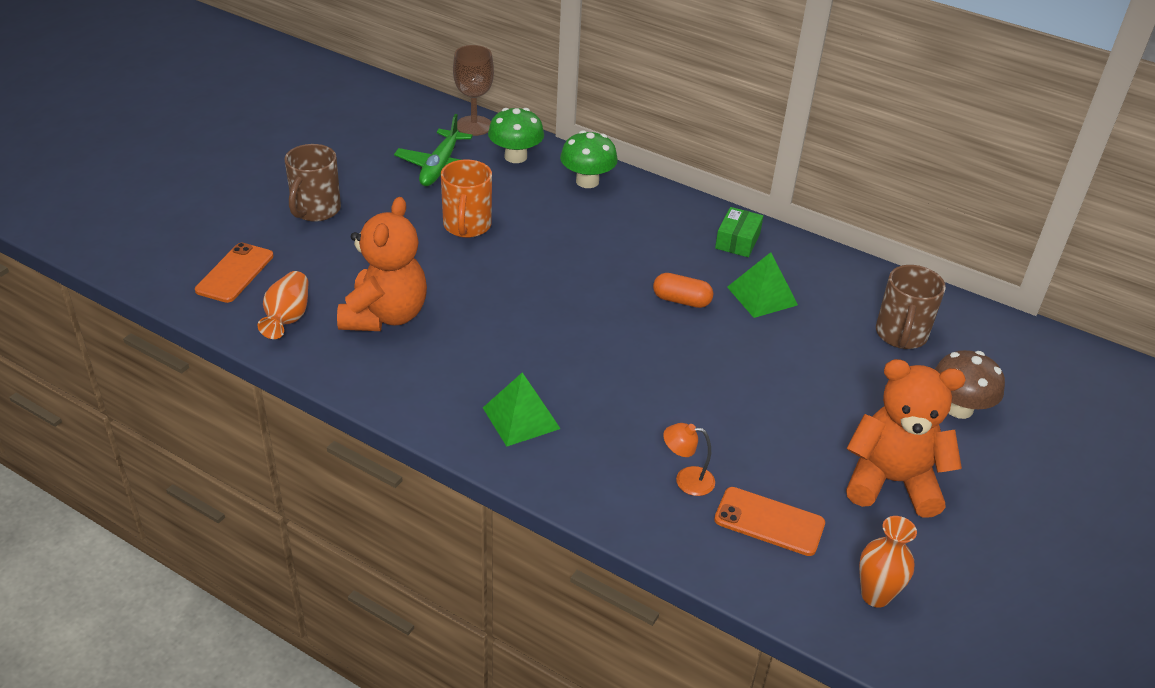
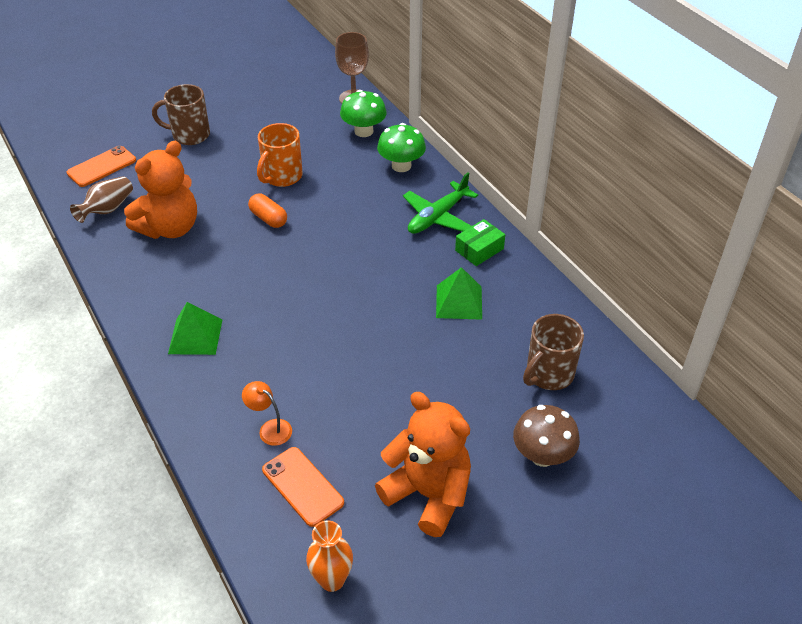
camera: 30 degrees right, 5 degrees up
(287, 317) = (107, 209): orange vase -> brown vase
(315, 210) = (189, 135): brown mug -> brown mug turned 45 degrees clockwise
(440, 167) = (301, 125): green plane -> green plane (437, 217)
(681, 300) = (390, 285): orange capsule -> orange capsule (268, 218)

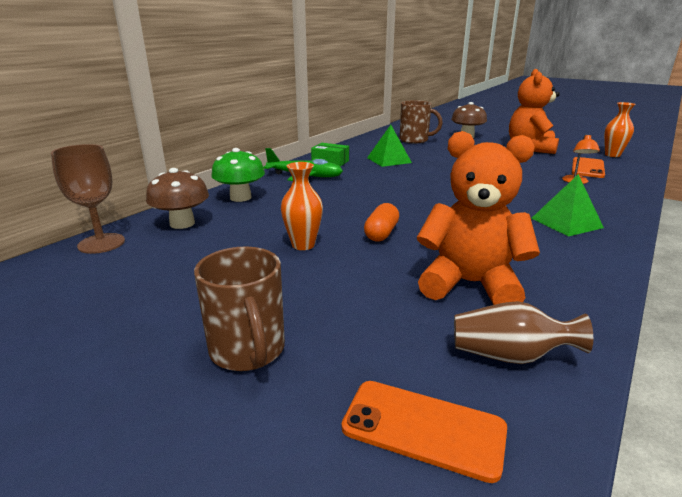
camera: 115 degrees left, 20 degrees down
(282, 177) = (303, 245): orange mug -> orange vase
(364, 131) = (182, 223): green mushroom -> brown mushroom

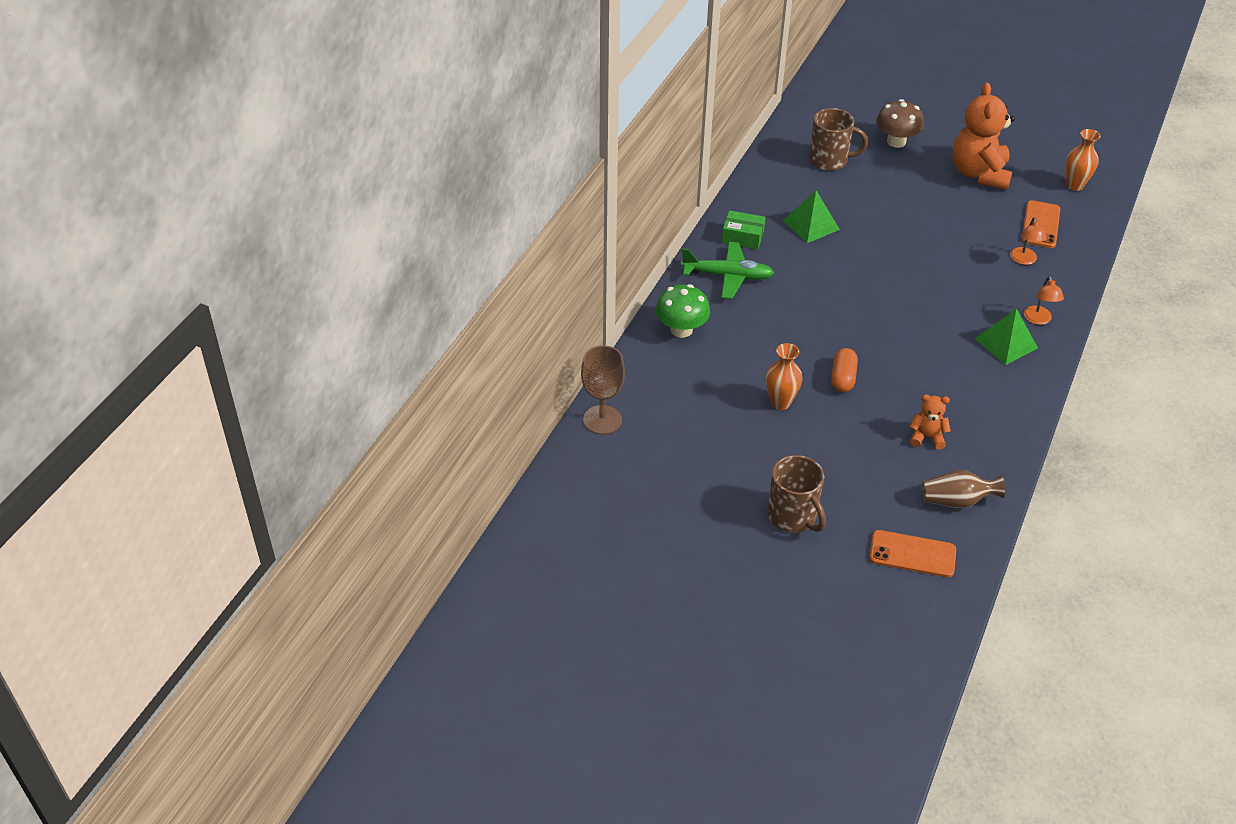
camera: 10 degrees left, 20 degrees up
(182, 223) = (653, 382): brown mushroom -> none
(470, 284) = (926, 437): orange teddy bear -> orange teddy bear, size x0.48
(599, 211) = (1038, 320): none -> orange lamp

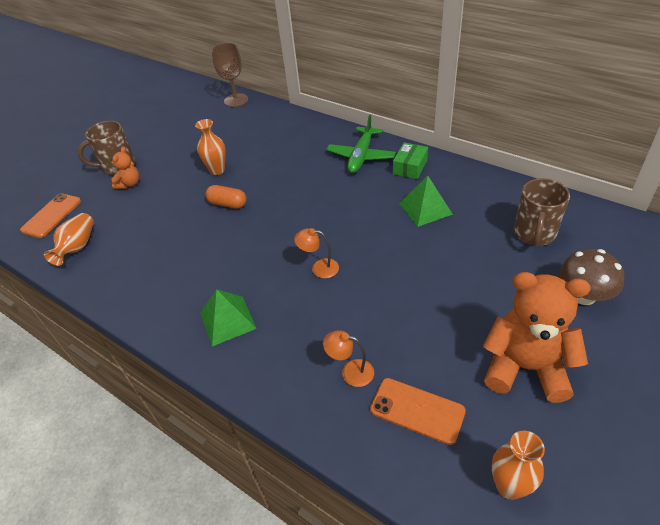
camera: 105 degrees right, 0 degrees up
(681, 330) = (306, 132): green mushroom -> none
(926, 437) = (146, 241): orange teddy bear -> orange teddy bear (129, 184)
(957, 501) = (77, 247): brown vase -> orange vase
(1038, 320) = (251, 358): orange lamp -> orange lamp (319, 268)

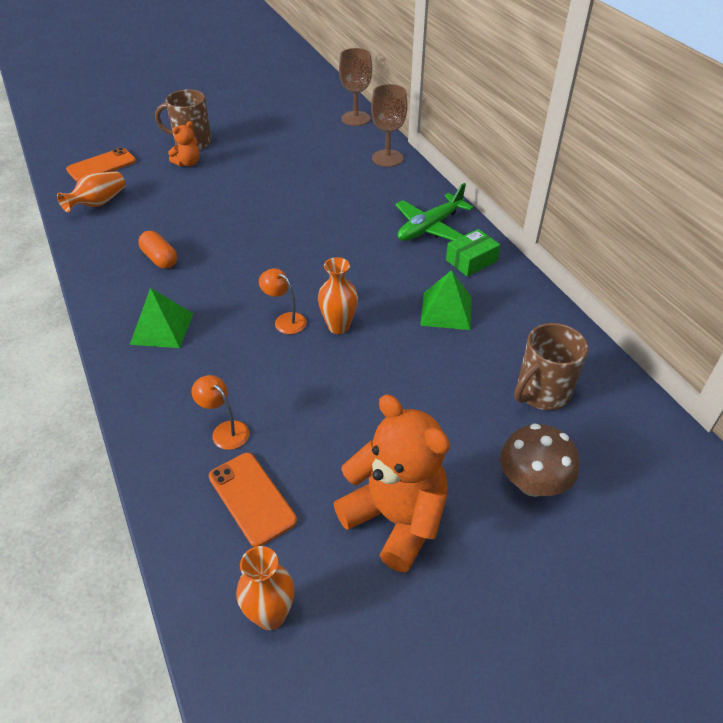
camera: 25 degrees right, 0 degrees up
(217, 170) = (276, 183): orange vase -> orange vase (338, 326)
(228, 204) = (257, 220): orange capsule -> orange capsule (160, 259)
(286, 120) = (387, 158): none -> brown goblet

